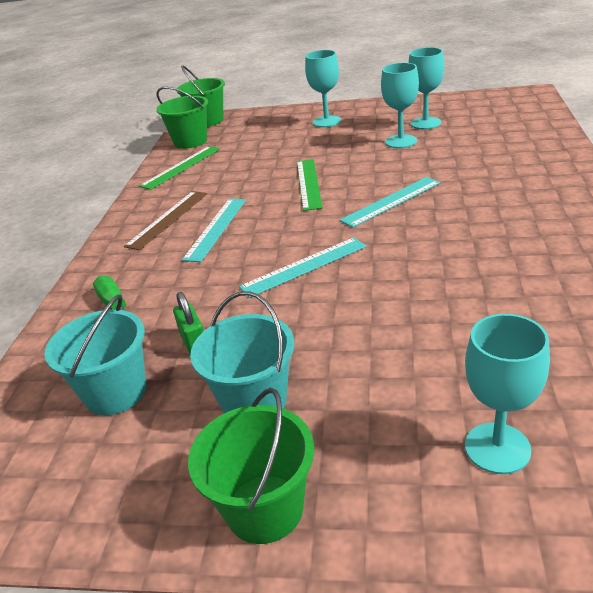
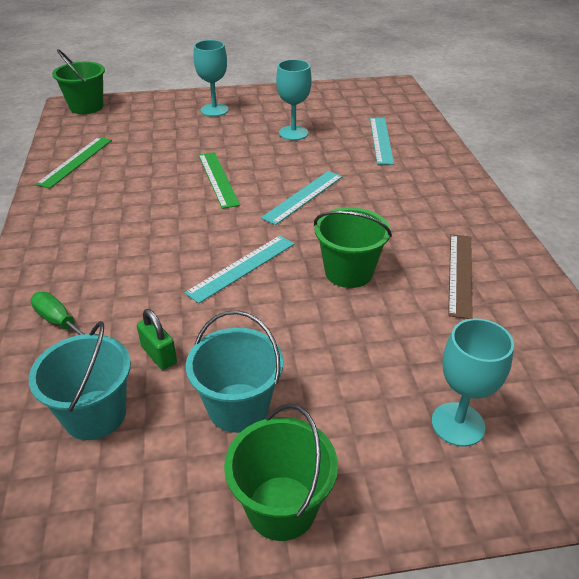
camera: 20 degrees left, 5 degrees up
(168, 219) = (82, 222): brown ruler -> brown ruler (460, 274)
(190, 141) = (75, 131): green bucket -> green bucket (348, 272)
(216, 228) = (138, 231): turquoise ruler -> turquoise ruler (381, 140)
(425, 123) = (311, 114): turquoise goblet -> none

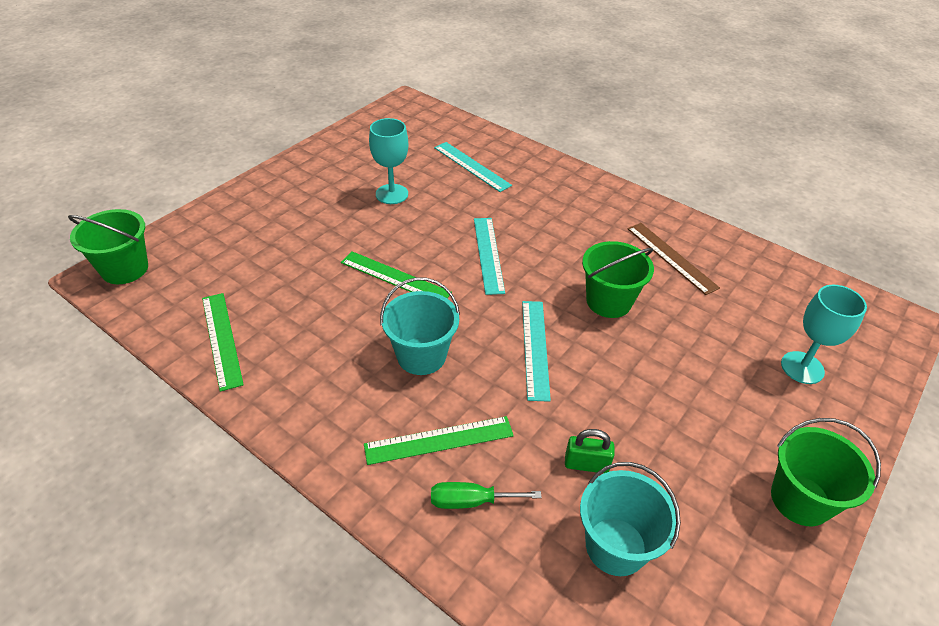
camera: 45 degrees left, 5 degrees up
(97, 278) = (439, 440): none -> green ruler
(214, 110) = (280, 204): turquoise goblet -> none
(238, 407) = (689, 458): turquoise bucket -> turquoise bucket (421, 356)

